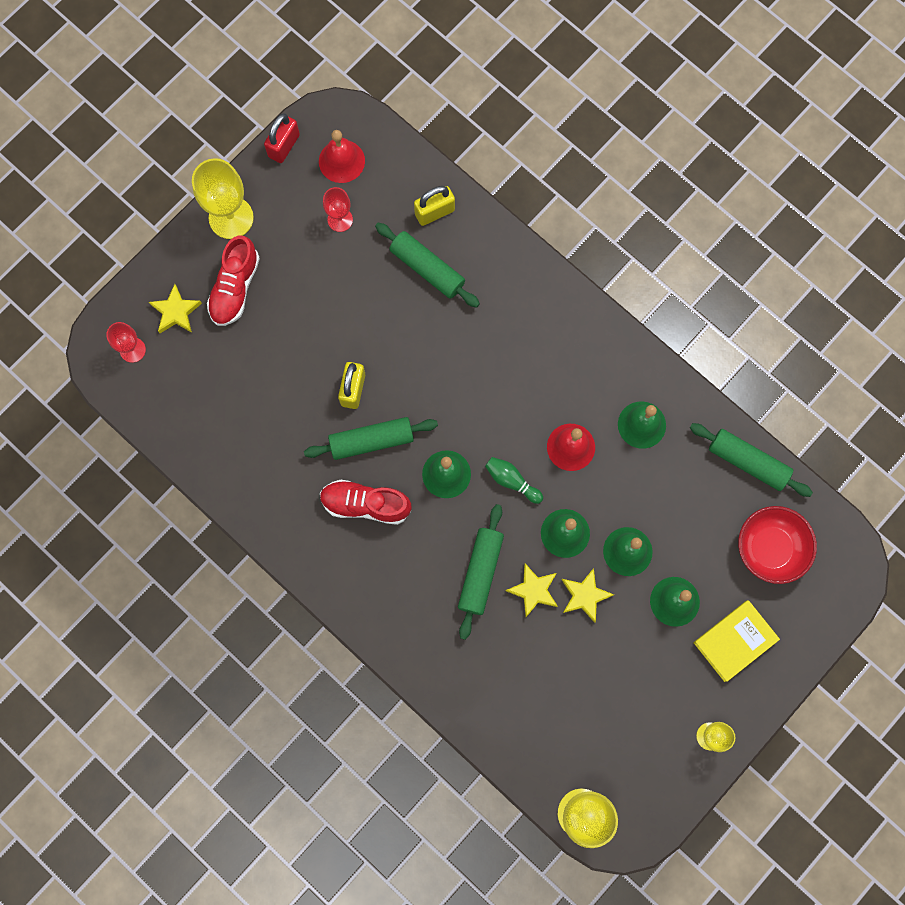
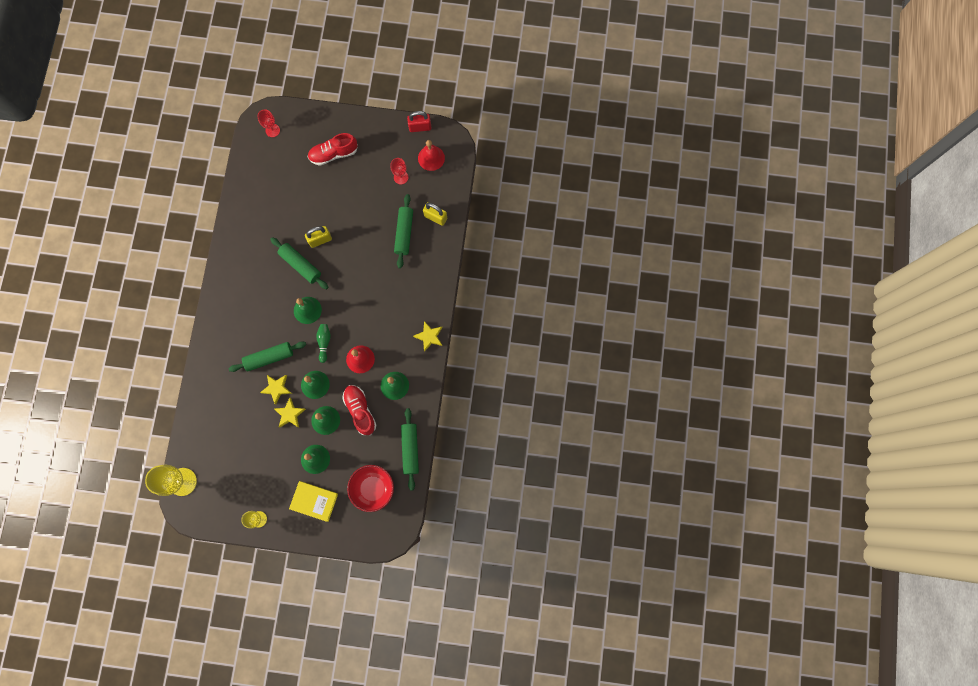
camera: 55 degrees right, 0 degrees up
(176, 312) = (304, 136): yellow star -> yellow star (429, 336)
(231, 218) = (367, 128): yellow goblet -> none
(365, 504) = (268, 283): red shoe -> red shoe (360, 410)

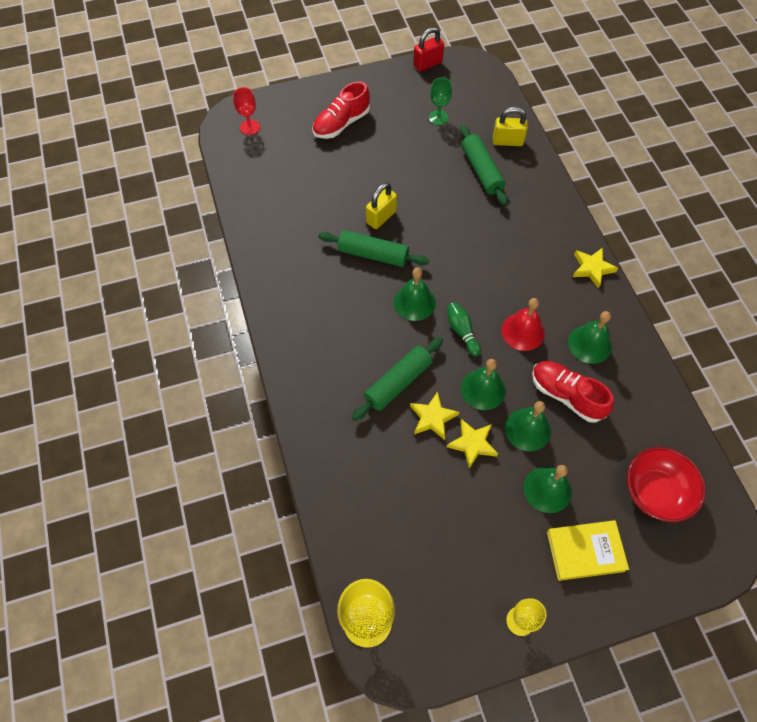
camera: 25 degrees left, 15 degrees down
(401, 177) = (438, 118): red goblet -> green goblet
(410, 449) = (667, 415): green rolling pin -> none
(431, 158) = (461, 87): red bell -> none

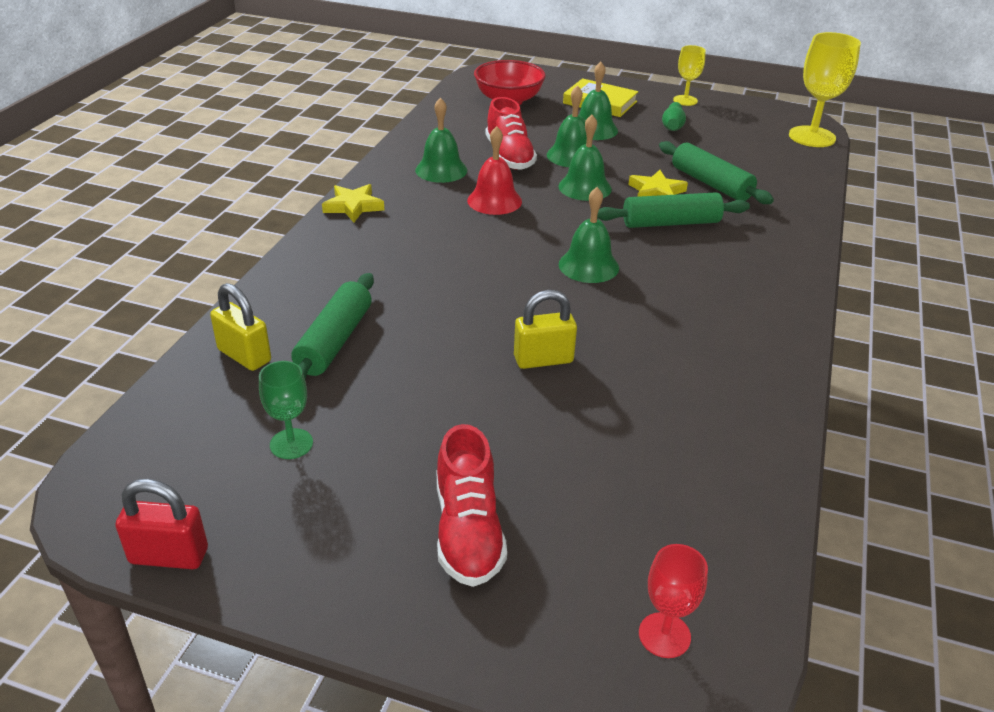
camera: 145 degrees left, 25 degrees down
(341, 124) = (468, 531): red shoe -> red shoe turned 90 degrees clockwise
(373, 254) = (597, 327): green rolling pin -> green rolling pin (711, 184)
(462, 331) = (559, 225): green bowling pin -> green bowling pin (672, 126)
(472, 444) = (633, 167): yellow star -> none

